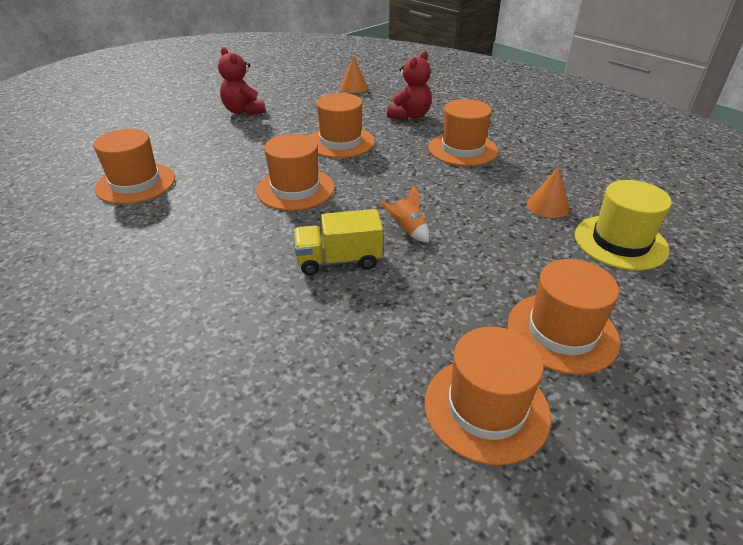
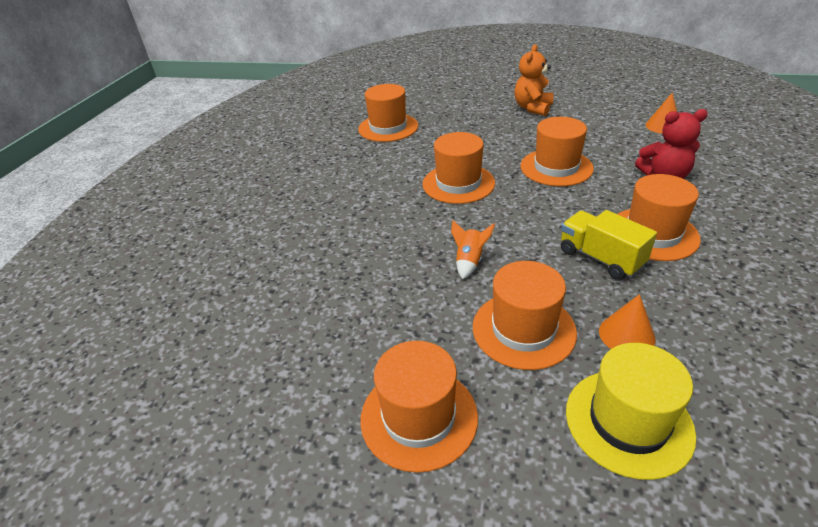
camera: 60 degrees right, 0 degrees up
(244, 111) = (532, 108): red teddy bear -> orange teddy bear
(339, 260) = (393, 246): yellow truck -> yellow truck (600, 258)
(486, 408) = (289, 397): orange hat -> orange hat (523, 329)

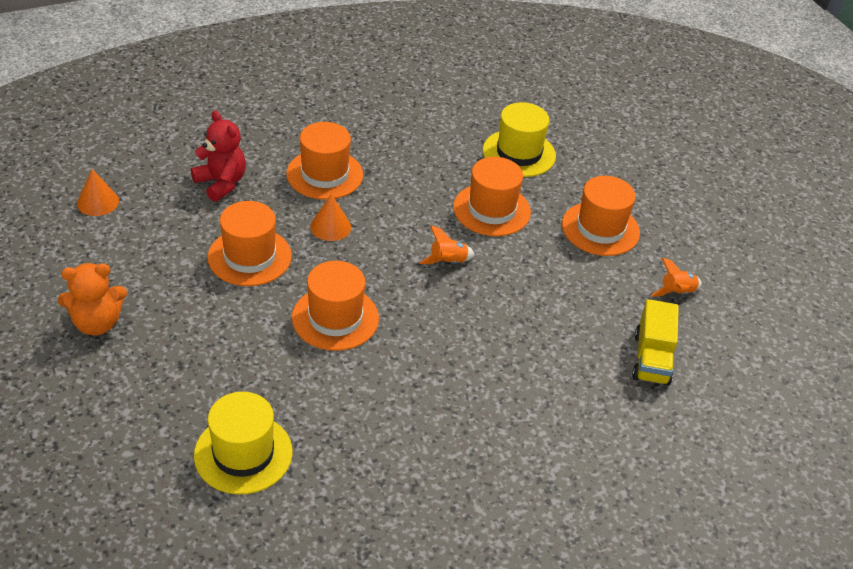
camera: 135 degrees left, 5 degrees up
(262, 421) = (676, 293): none -> orange rocket
(388, 127) = (243, 453): orange hat -> yellow hat
(600, 258) = (381, 194): yellow truck -> yellow truck (651, 359)
(626, 335) = (453, 166): orange cone -> orange cone (330, 226)

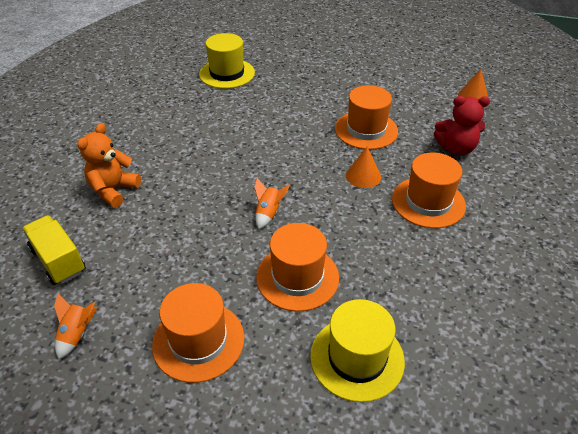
camera: 135 degrees right, 0 degrees up
(97, 323) = (362, 65): orange teddy bear -> orange teddy bear (113, 190)
(335, 318) = (277, 138): orange hat -> none

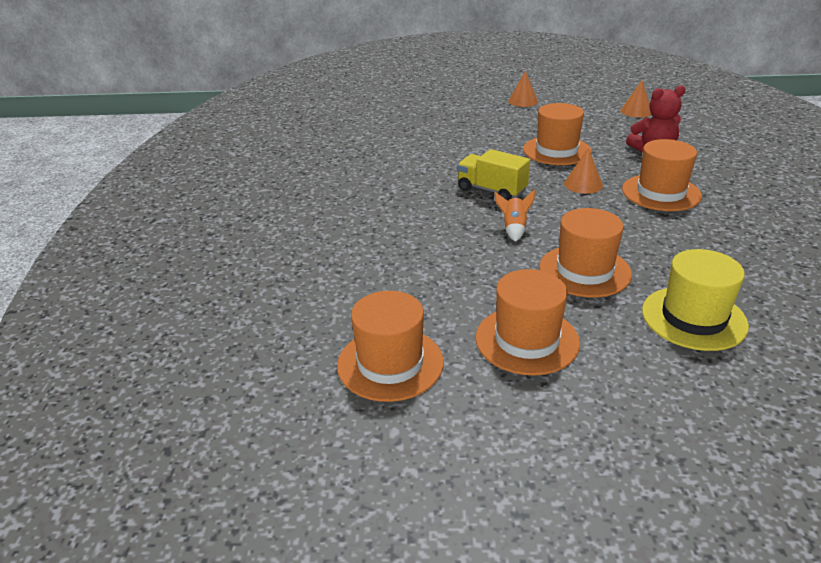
camera: 15 degrees left, 10 degrees down
(58, 260) = (317, 309): yellow truck -> yellow truck (491, 190)
(77, 334) = (390, 363): orange rocket -> orange hat
(113, 190) = (331, 241): orange teddy bear -> none
(227, 73) = (377, 130): yellow hat -> none
(375, 63) = (523, 101): none -> orange cone

